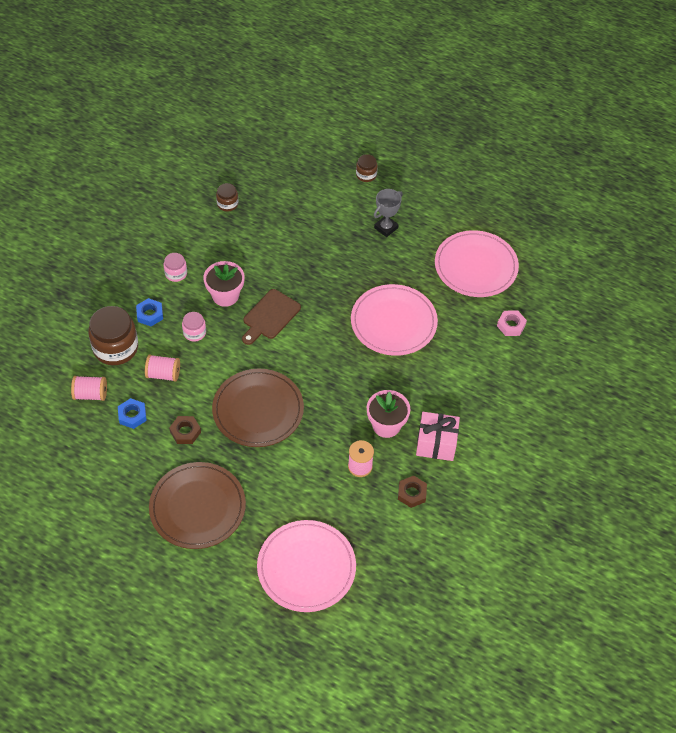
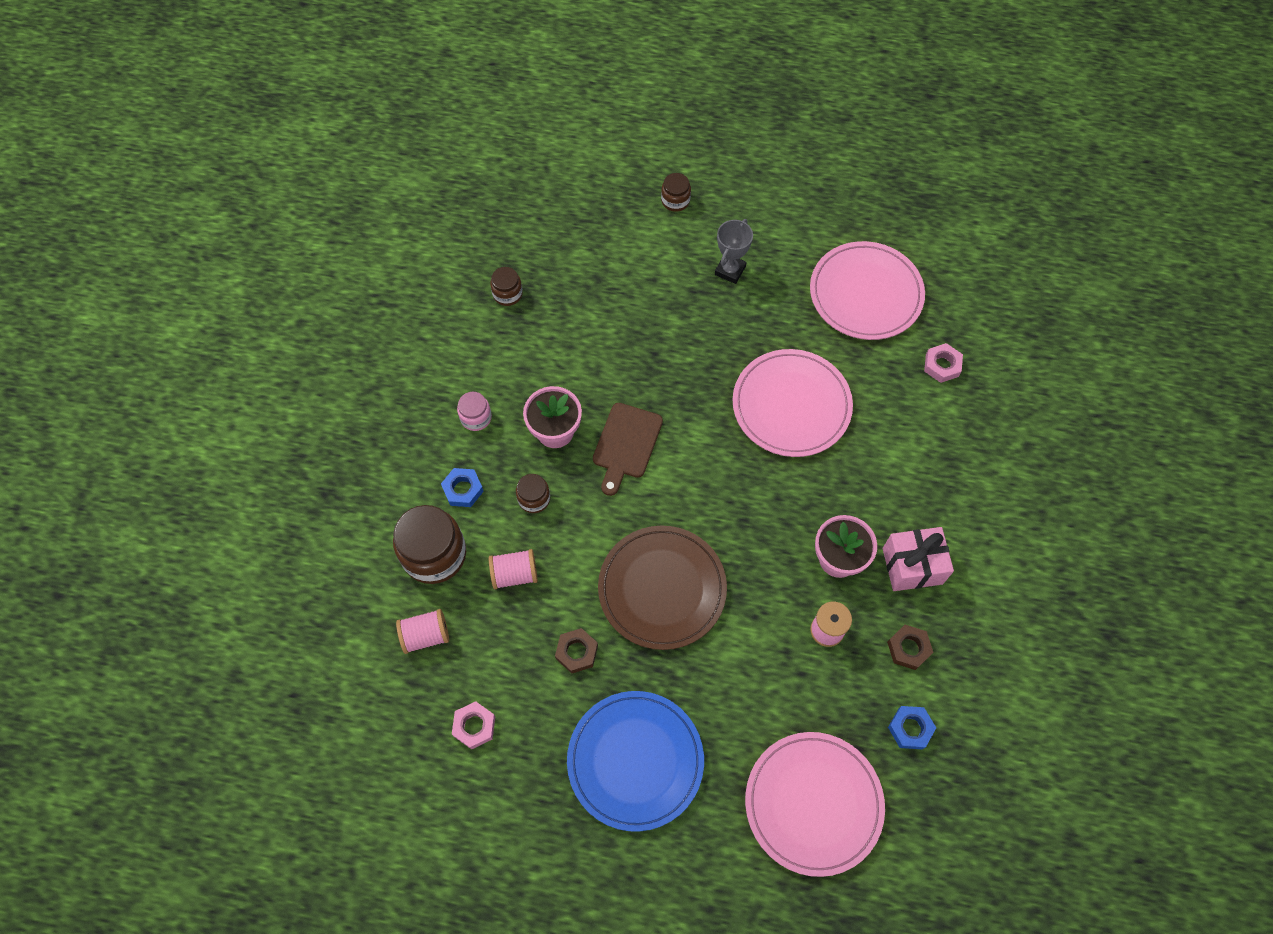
camera: 15 degrees left, 10 degrees up
(101, 456) = (474, 726): none -> pink nut
(132, 415) = (495, 650): blue nut -> blue nut (910, 728)
(194, 332) = (534, 499): pink jar -> brown jar
(197, 507) = (635, 761): brown plate -> blue plate

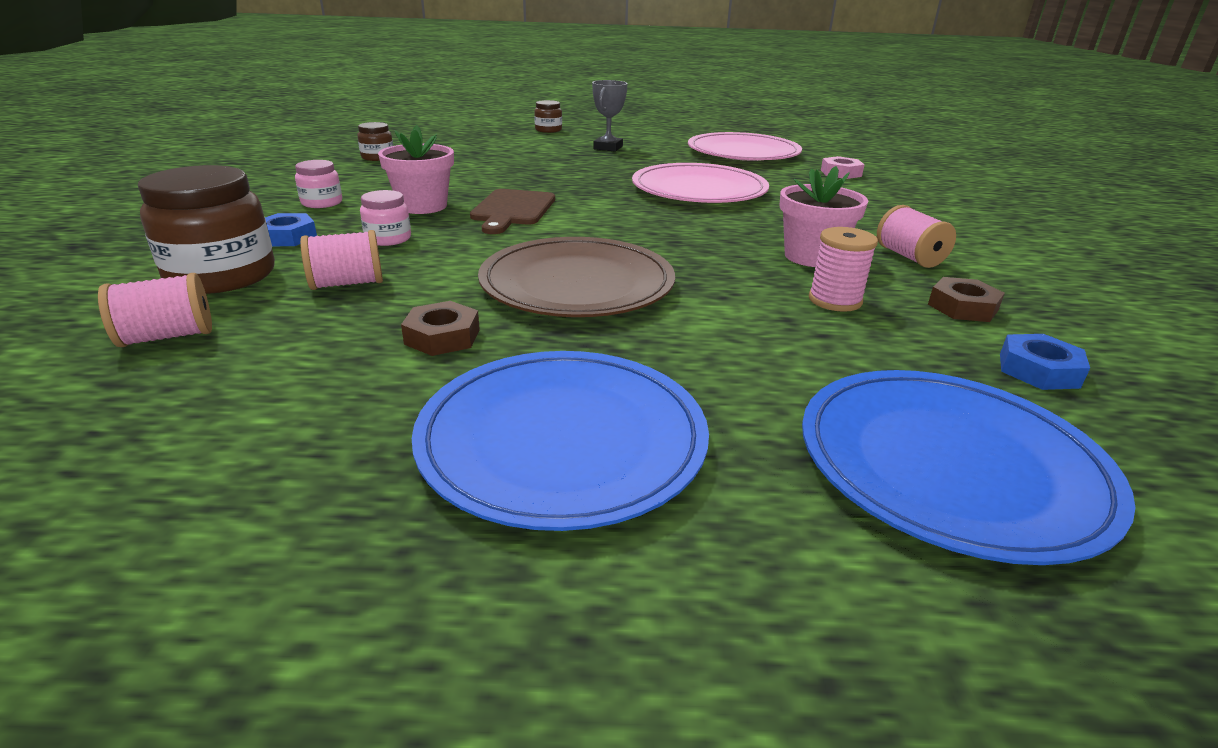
camera: 10 degrees left, 35 degrees down
(474, 726) = (218, 423): pink nut -> none
(534, 499) = (388, 239): brown jar -> pink jar
(813, 803) = (950, 465): pink plate -> blue plate
(912, 566) = (909, 257): pink gift -> pink spool

